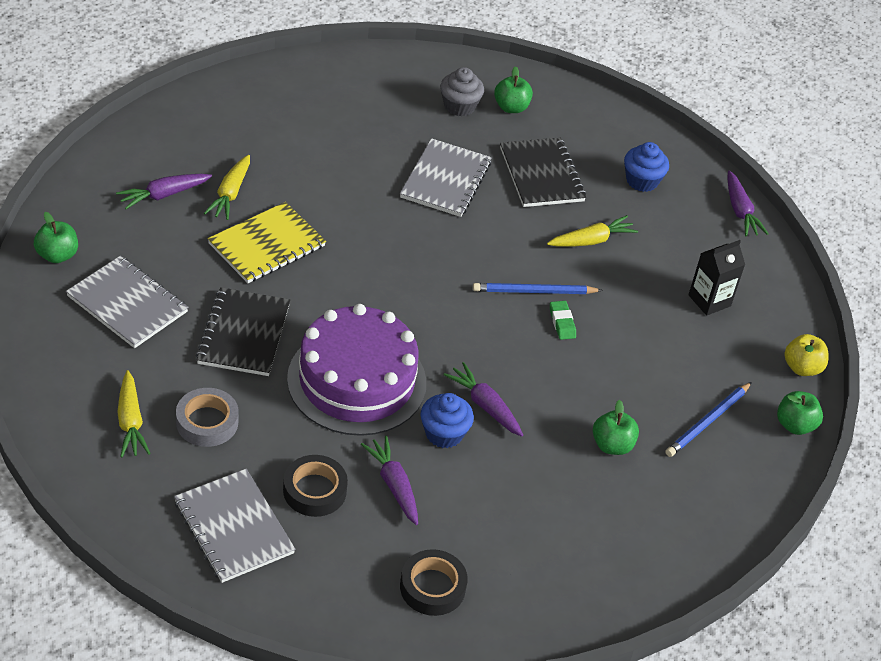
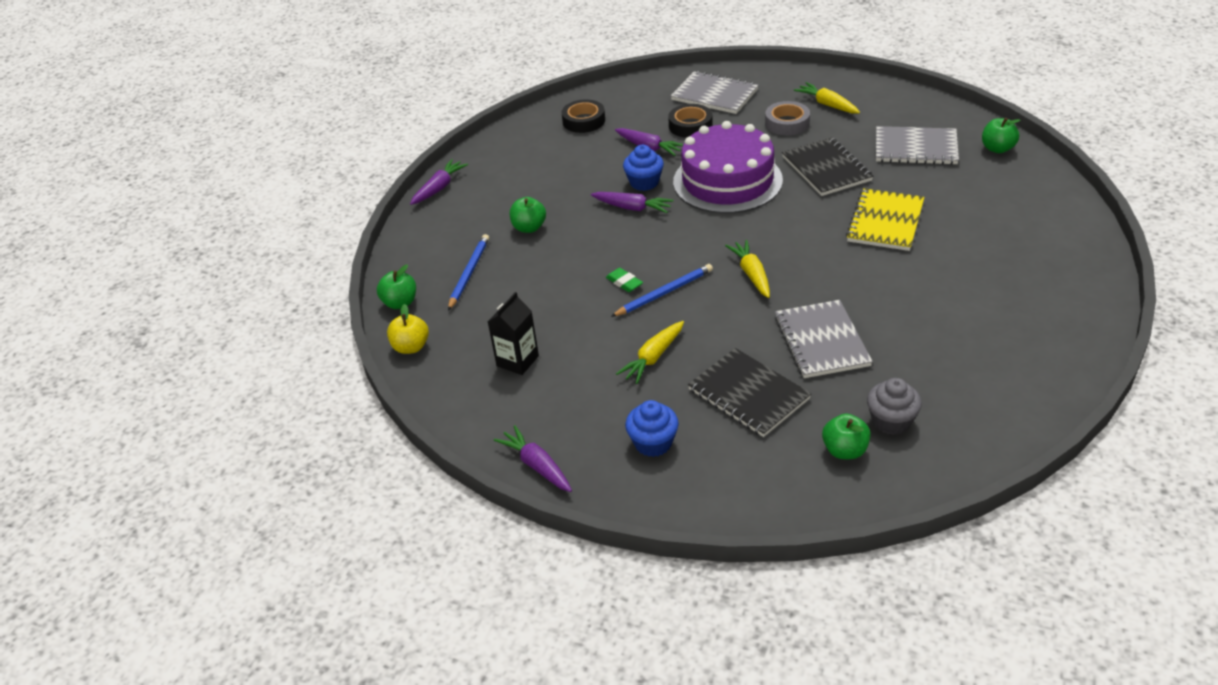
camera: 160 degrees right, 5 degrees down
(164, 195) = (998, 214): purple carrot -> purple carrot (439, 188)
(230, 193) = (959, 239): yellow carrot -> yellow carrot (752, 274)

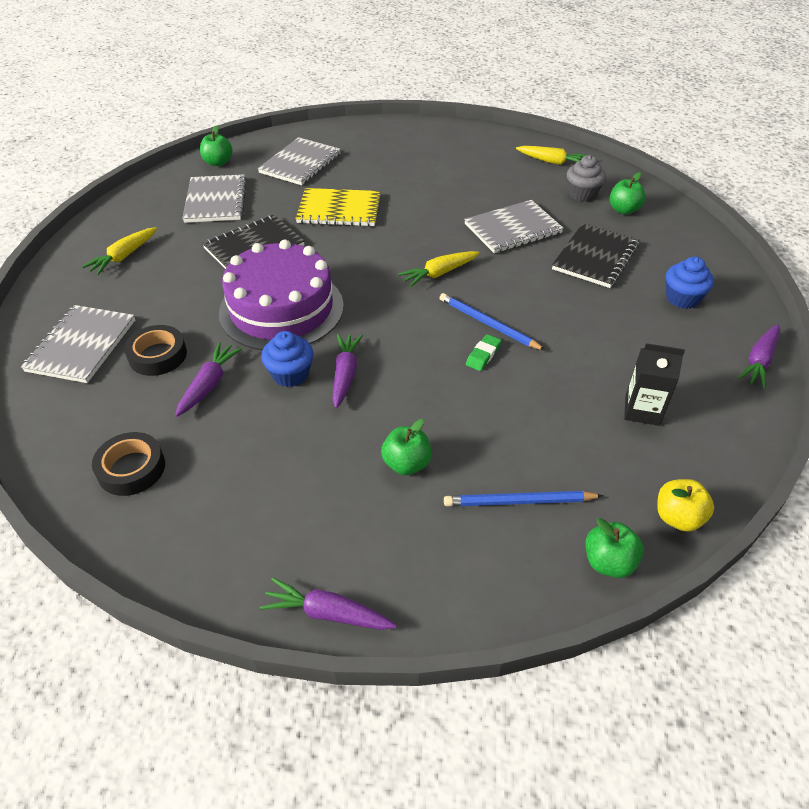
camera: 110 degrees left, 5 degrees up
(653, 357) = (582, 315): yellow carrot -> yellow carrot (552, 162)
(787, 123) = (161, 280): grey tape -> none
(992, 201) = (300, 163): none -> grey notebook

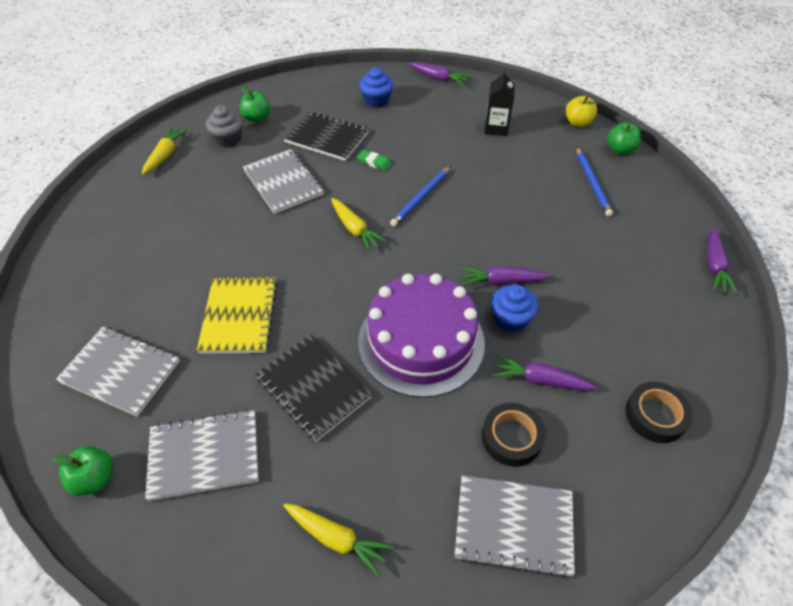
camera: 95 degrees left, 5 degrees up
(406, 464) = (582, 237): green apple -> none
(483, 355) = (459, 200): green eraser -> green eraser (374, 162)

